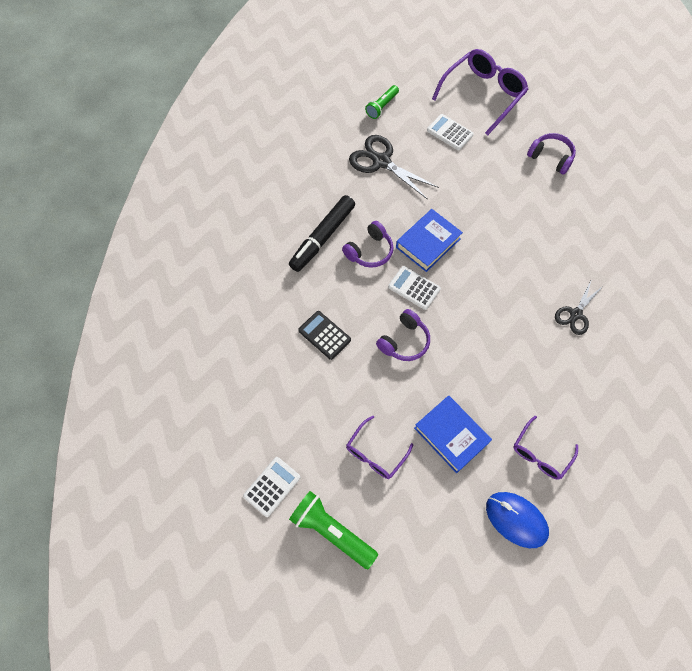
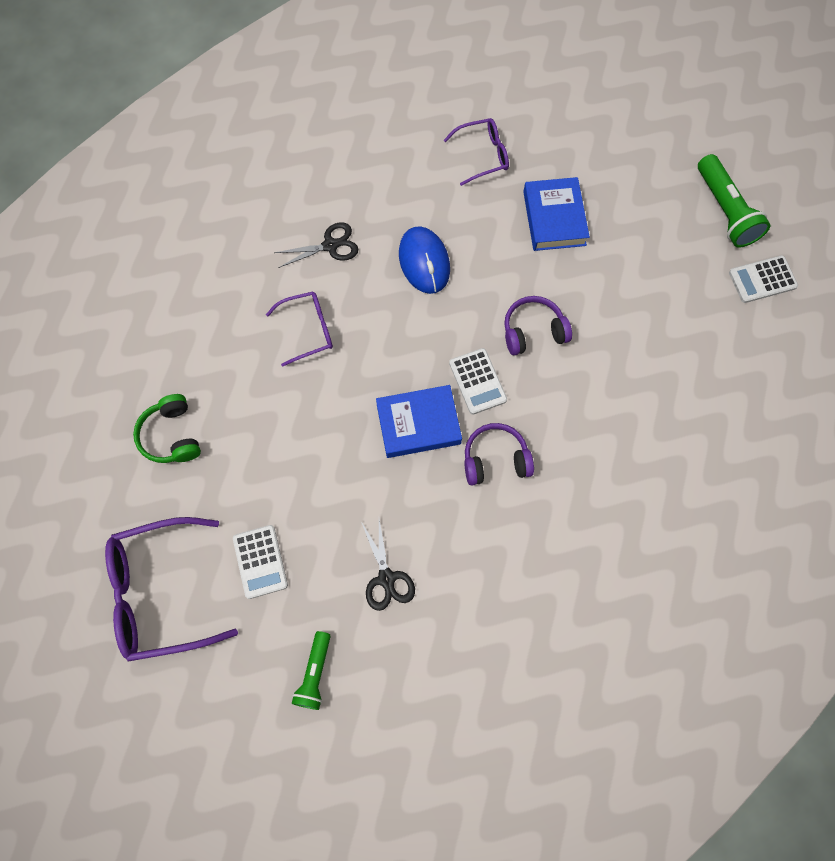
camera: 145 degrees left, 5 degrees up
(322, 237) = (540, 516): black marker -> none
(324, 335) = (617, 392): black calculator -> none
(375, 453) = (640, 247): purple glasses -> purple glasses (308, 330)
(381, 162) = (386, 578): black scissors -> black scissors, size x0.63
(382, 106) = (314, 674): green flashlight -> green flashlight turned 120 degrees clockwise
(516, 519) = (549, 124): blue mouse -> blue mouse (424, 262)
(550, 157) = (171, 435): purple headphones -> green headphones

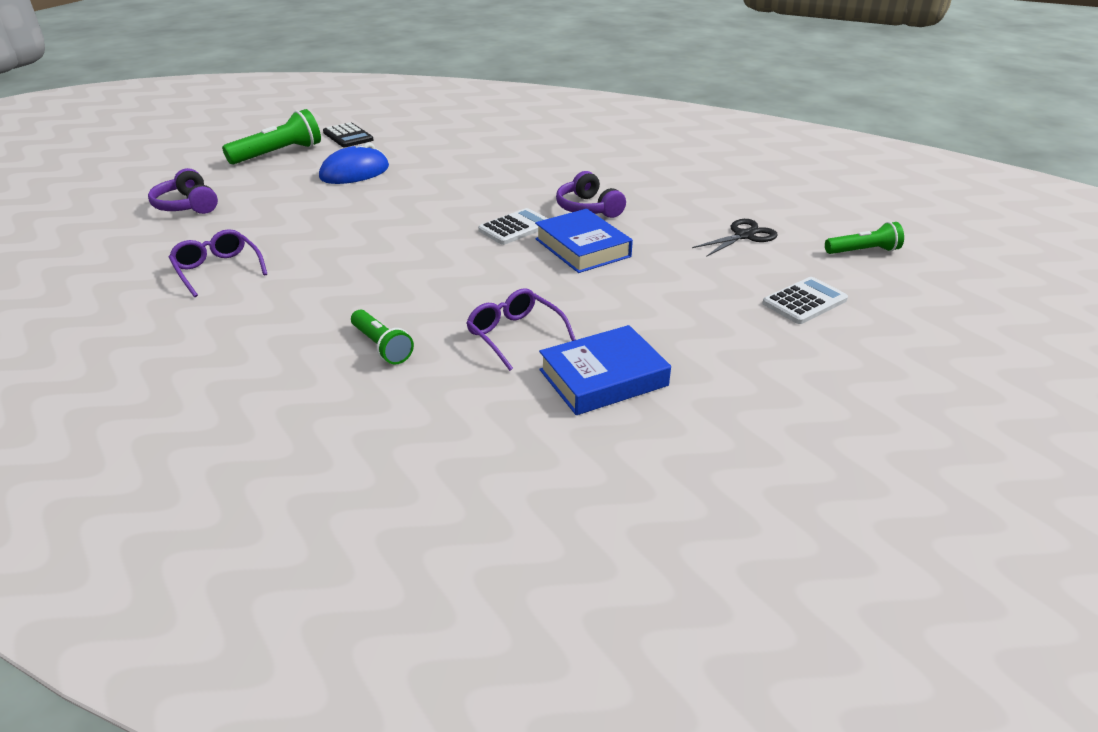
camera: 110 degrees left, 35 degrees down
(160, 593) = (910, 355): purple glasses -> none
(171, 435) = (732, 403): green headphones -> none
(330, 245) = (381, 346): black scissors -> green flashlight
(424, 262) = (383, 279): blue mouse -> blue mouse (355, 172)
(533, 331) = (444, 211): purple headphones -> purple headphones (187, 205)
(554, 218) = (303, 220): blue book -> blue book (603, 378)
(762, 279) = (348, 136): white calculator -> black calculator

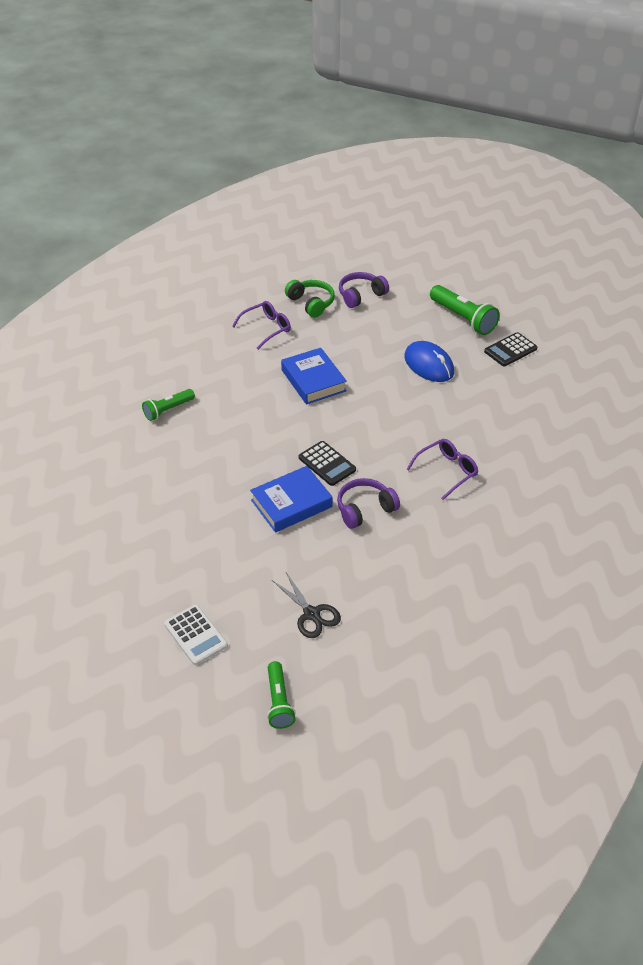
camera: 90 degrees right, 10 degrees up
(179, 238) = (311, 303): none -> green headphones
(514, 335) = (172, 467): purple glasses -> purple glasses (447, 471)
(515, 228) = (327, 464): white calculator -> black calculator
(603, 378) = (118, 509): blue book -> blue book (313, 380)

